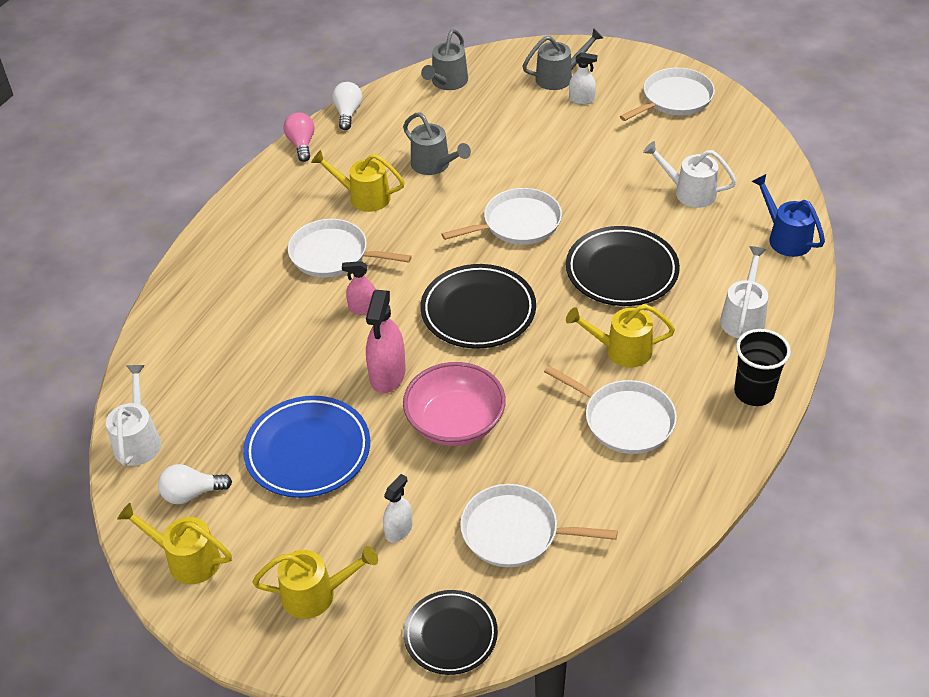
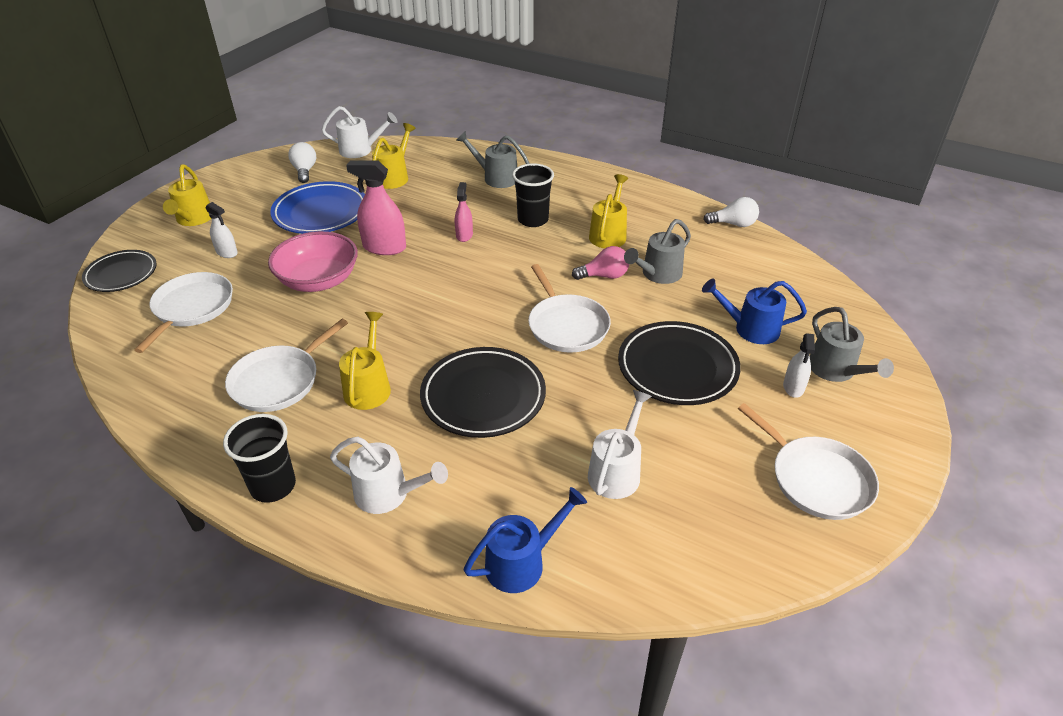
camera: 90 degrees right, 5 degrees down
(186, 559) = (252, 172): yellow watering can -> yellow watering can (394, 177)
(301, 144) = (682, 201): pink light bulb -> pink light bulb (604, 276)
(333, 254) = (533, 220): white pan -> black cup
(447, 83) = (800, 284): grey watering can -> grey watering can (496, 177)
(478, 311) = (446, 296): black plate -> black plate (677, 368)
(511, 115) = (750, 329): none -> blue watering can

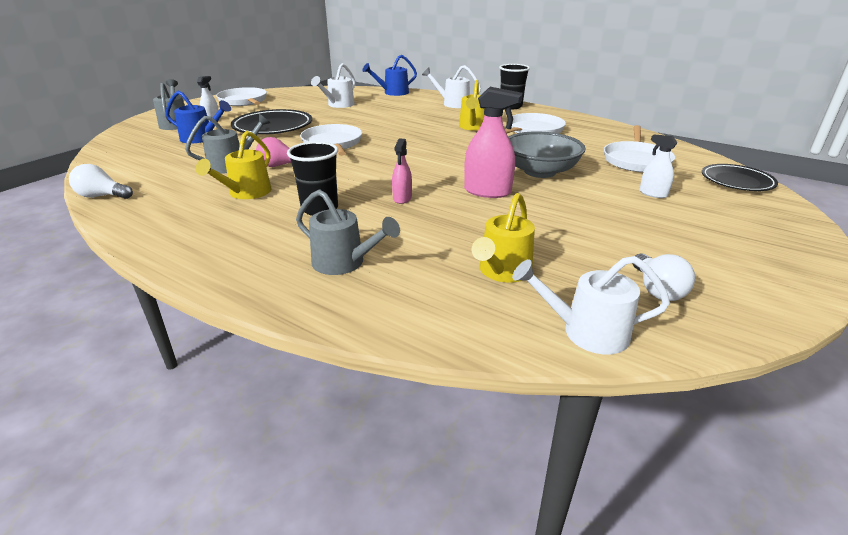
camera: 175 degrees left, 10 degrees down
(193, 219) = (738, 226): yellow watering can -> none
(318, 280) = (540, 171): pink bowl -> grey bowl
(320, 213) = (580, 226): blue plate -> none
(483, 396) = (401, 122): black plate -> none

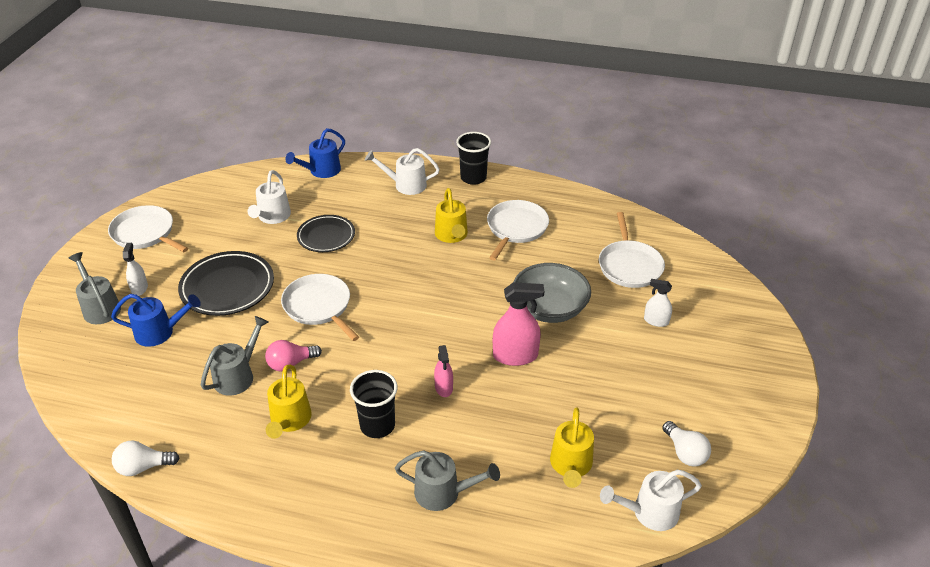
camera: 20 degrees left, 10 degrees up
(736, 181) = (719, 282): black plate -> black plate (326, 236)

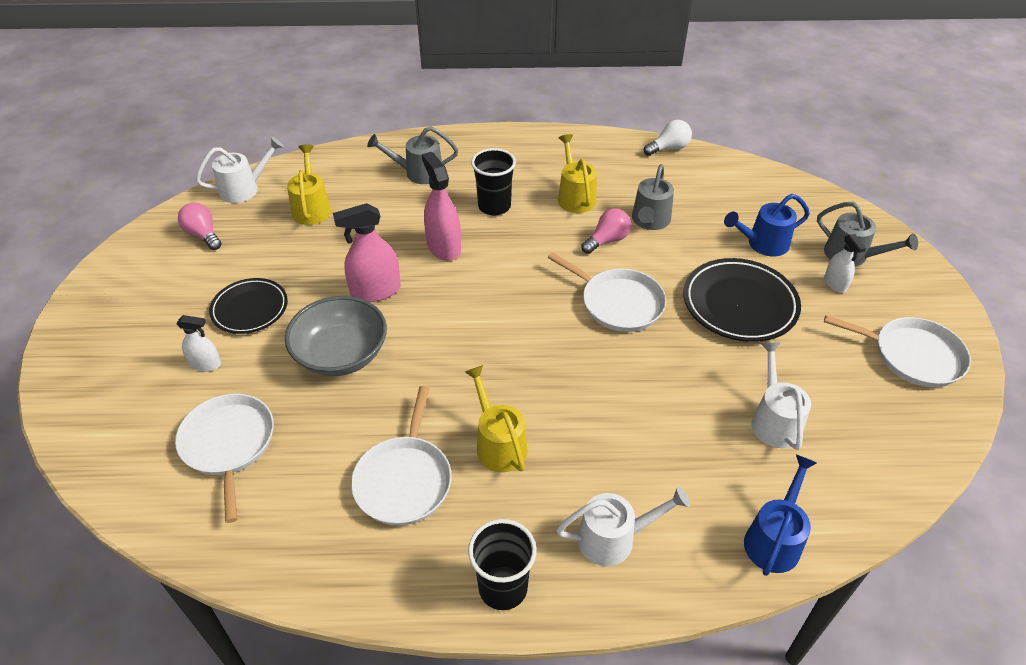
camera: 165 degrees right, 5 degrees up
(326, 236) = (675, 402): black plate -> black plate (250, 309)
(444, 387) = (444, 247): pink spray bottle -> pink spray bottle, size x1.71
(685, 452) = (203, 235): white light bulb -> pink light bulb

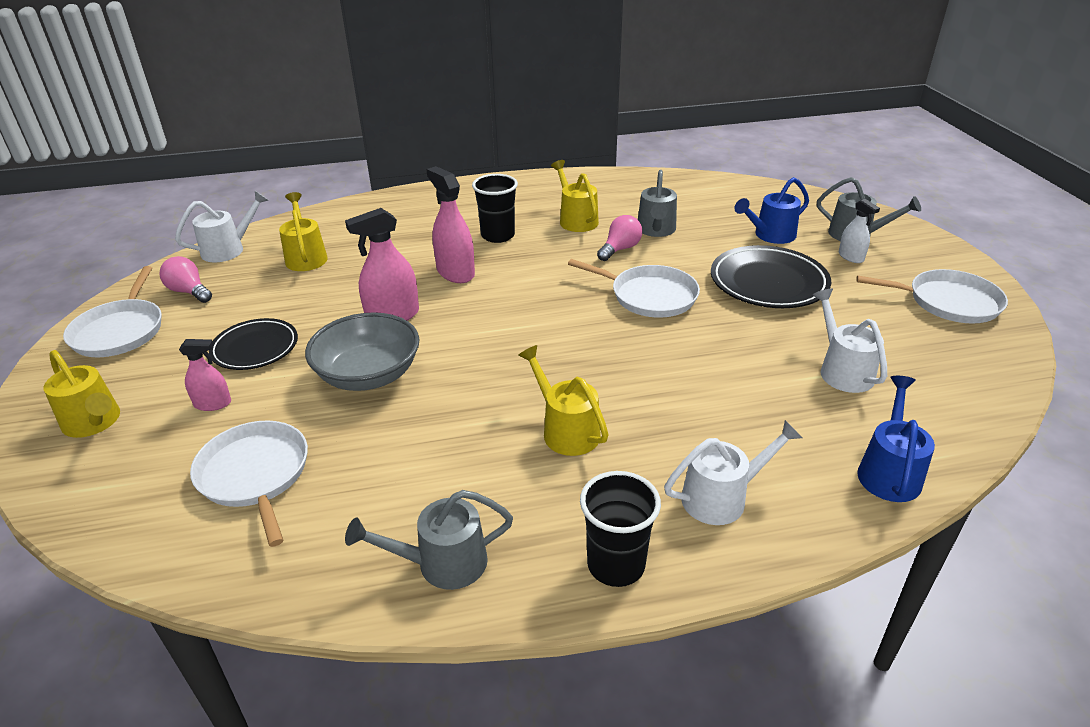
camera: 10 degrees left, 10 degrees down
(108, 368) = (95, 423): none -> yellow watering can
(205, 364) = (213, 404): white spray bottle -> pink spray bottle
(404, 480) = (471, 478): white pan -> white pan (120, 331)
(418, 173) = (412, 218): grey watering can -> grey watering can (441, 564)
(669, 148) = (653, 176): white light bulb -> none

